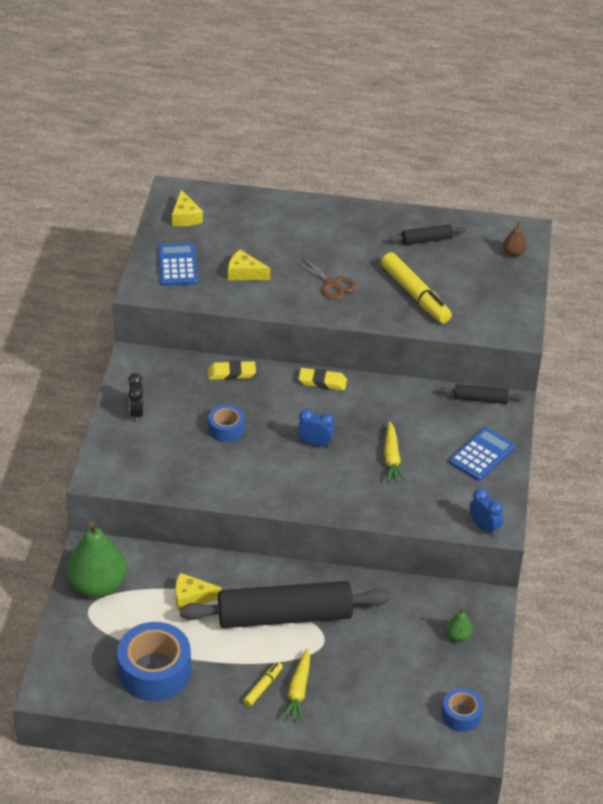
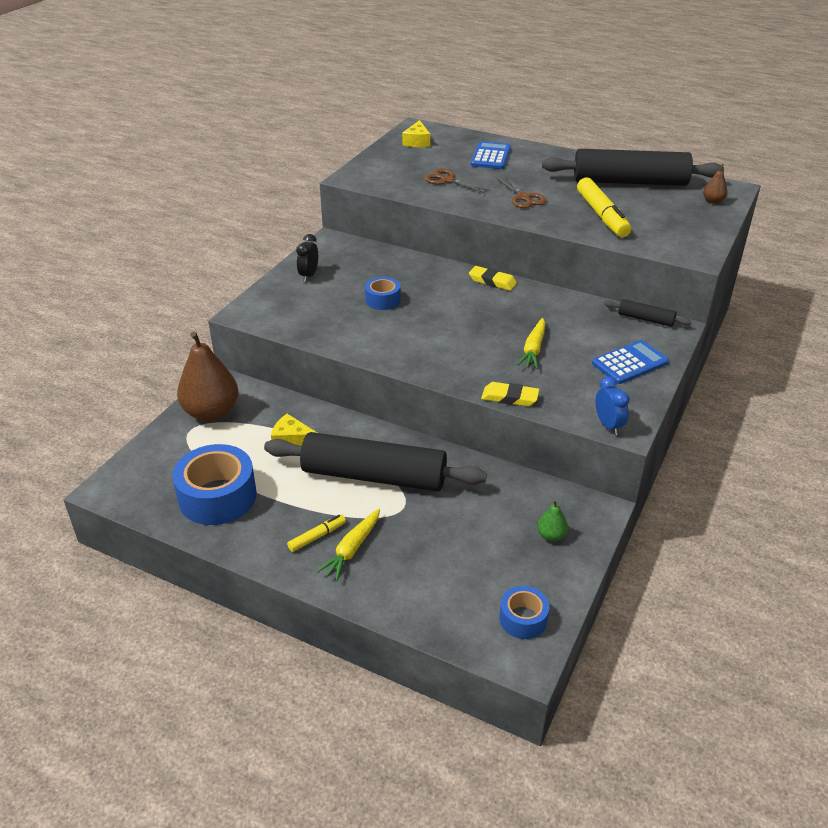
camera: 20 degrees right, 5 degrees down
(98, 585) = (211, 412): green pear -> brown pear
(177, 265) = (391, 168): blue calculator -> blue calculator (490, 156)
(231, 373) = (411, 262): yellow eraser -> yellow eraser (510, 397)
(244, 273) = (447, 180): yellow cheese -> brown scissors
(315, 444) = (461, 325): blue clock -> none
(426, 240) = (629, 182): black rolling pin -> black rolling pin, size x2.30

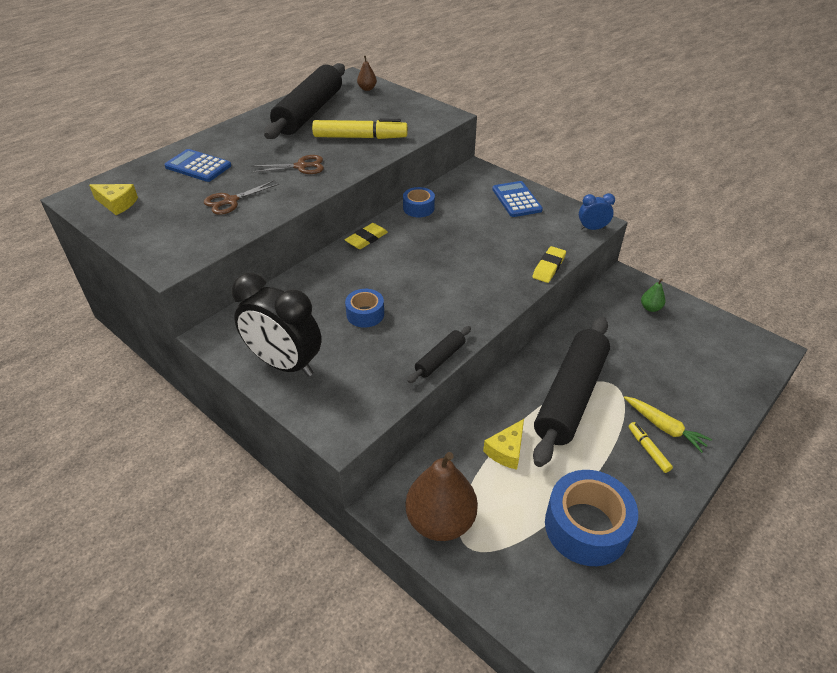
camera: 75 degrees left, 5 degrees up
(309, 275) = (284, 364): black clock -> black clock, size x2.09
(523, 619) = (734, 342): blue tape -> blue tape (418, 208)
(533, 349) = (483, 240): yellow carrot -> none
(645, 319) = (460, 178): black rolling pin -> black rolling pin (440, 359)

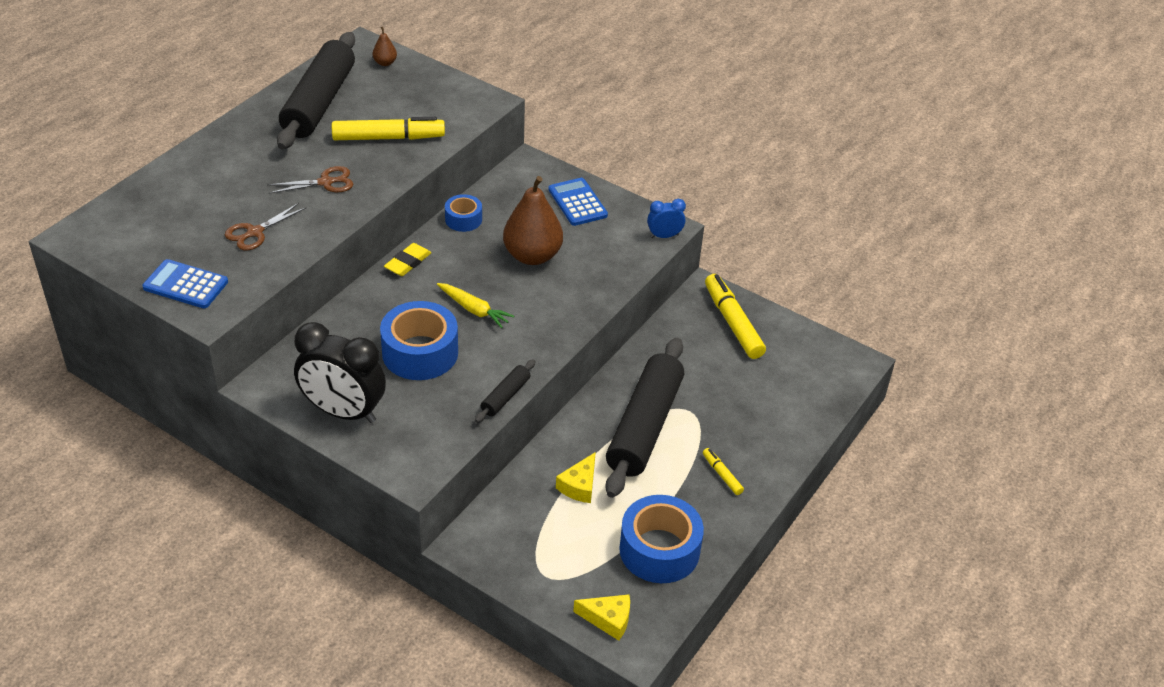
camera: 10 degrees left, 0 degrees up
(117, 204) = (123, 242): yellow cheese -> yellow cheese (608, 619)
(198, 166) = (203, 188): blue calculator -> blue calculator (185, 285)
(365, 314) = (420, 352): blue tape -> blue tape, size x1.85
(440, 521) = (517, 556): brown pear -> brown pear (532, 256)
(548, 267) = (616, 286): yellow eraser -> none
(650, 308) = (733, 323): green pear -> yellow marker
(664, 427) = (739, 451): yellow carrot -> yellow carrot (474, 310)

